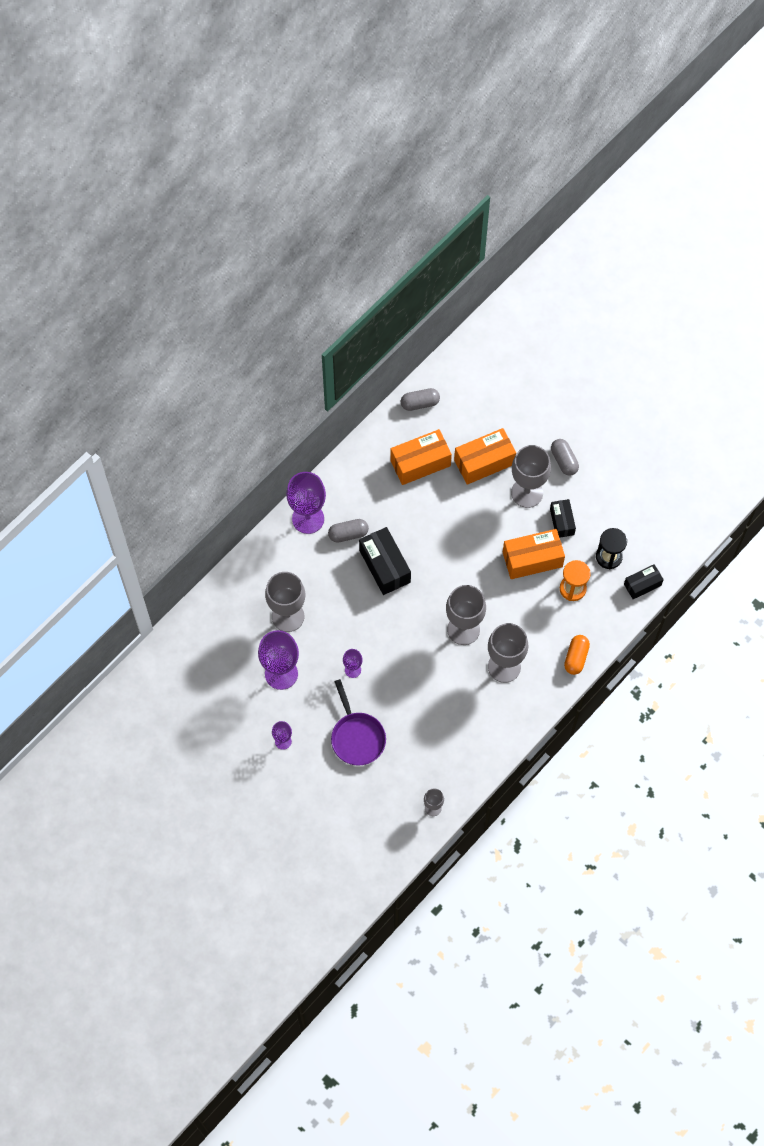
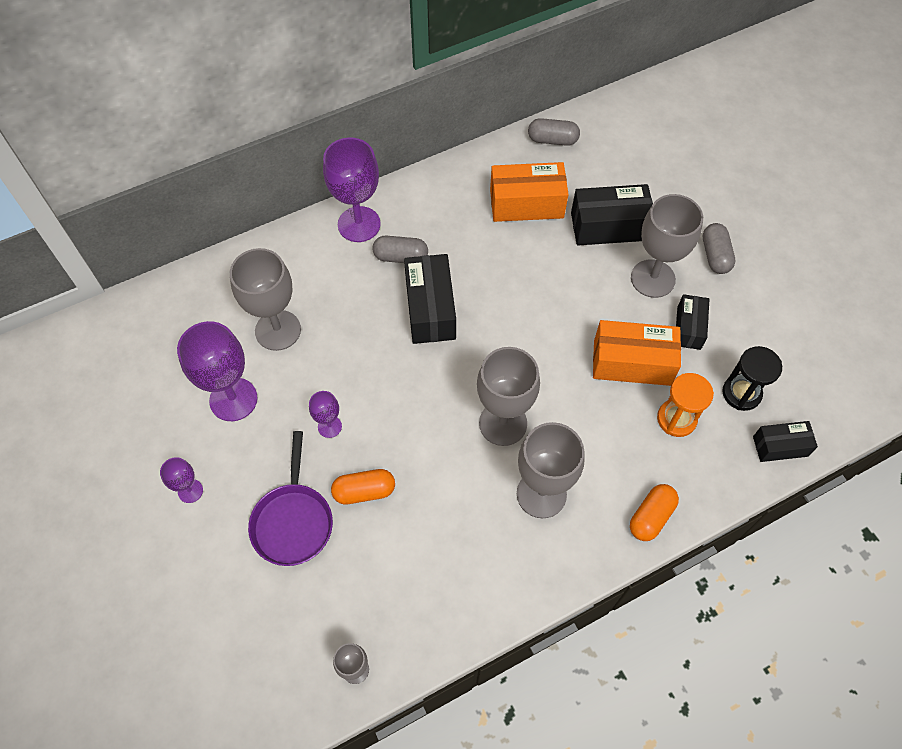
camera: 20 degrees right, 5 degrees down
(393, 703) = (364, 491): none -> orange capsule
(484, 462) = (609, 226): orange box -> black box

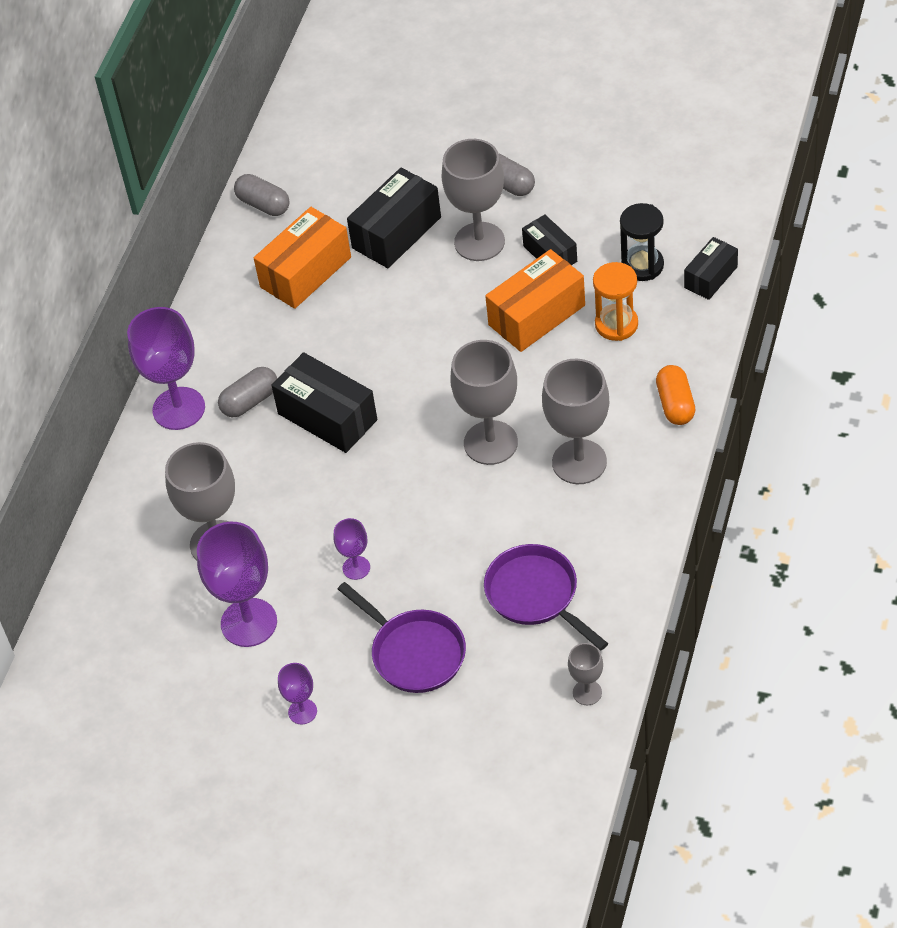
camera: 40 degrees left, 10 degrees down
(364, 491) = (443, 583): orange capsule -> none
(406, 561) = (536, 595): none -> purple pan
(552, 140) = (263, 204): grey capsule -> grey capsule turned 75 degrees clockwise

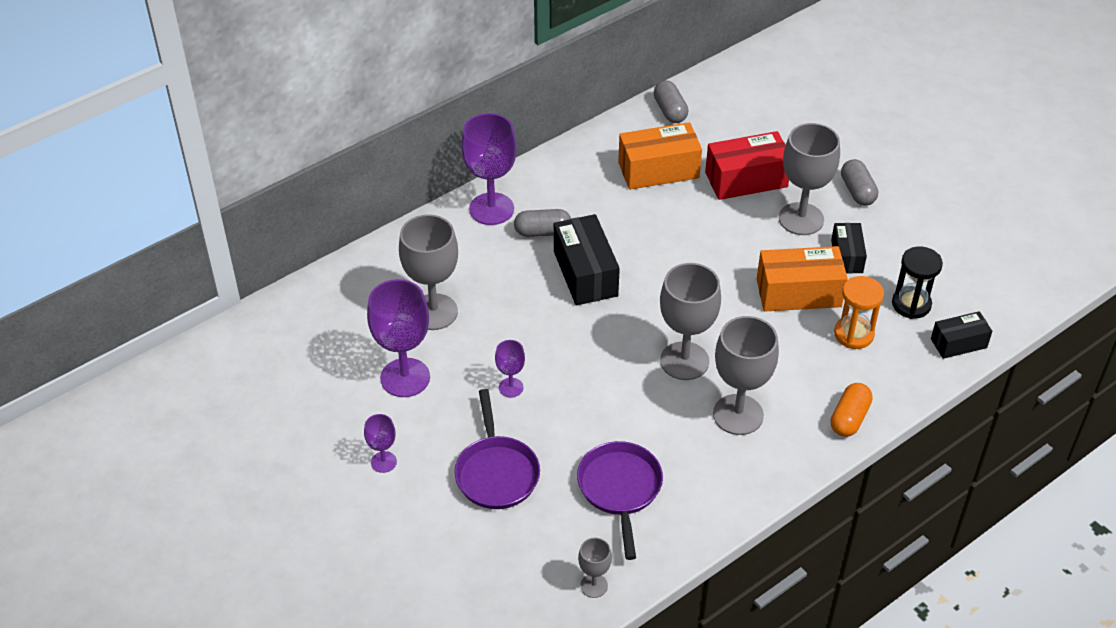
camera: 30 degrees right, 5 degrees down
(396, 232) = (746, 179): black box -> red box

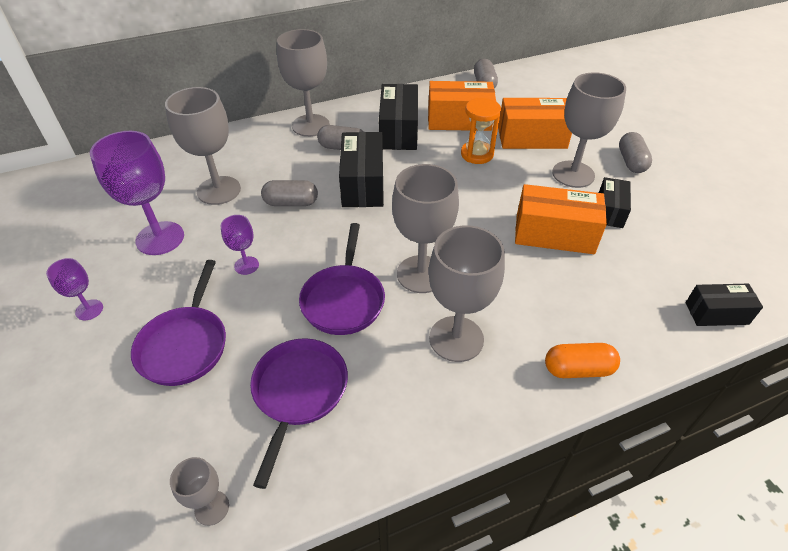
camera: 15 degrees right, 0 degrees up
(491, 209) = (310, 125): purple goblet -> grey goblet
(520, 311) = (291, 203): none -> grey capsule
(596, 198) = (398, 131): none -> black box
(622, 401) = (344, 299): none -> purple pan
(746, 179) = (532, 138): red box -> orange box
(849, 418) = (578, 369): orange capsule -> orange capsule turned 45 degrees clockwise
(854, 334) = (602, 282): orange hourglass -> orange hourglass (477, 154)
(911, 304) = (668, 265): black hourglass -> none

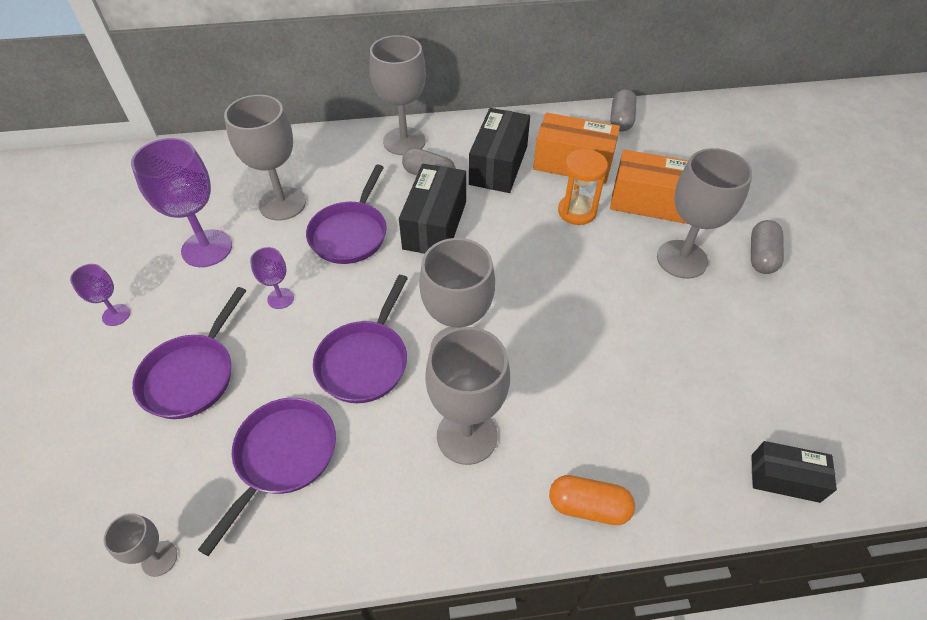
camera: 15 degrees right, 5 degrees up
(291, 203) = (350, 233): grey capsule -> purple pan
(554, 234) = (628, 332): orange box -> none
(610, 211) = (707, 317): black box -> none

